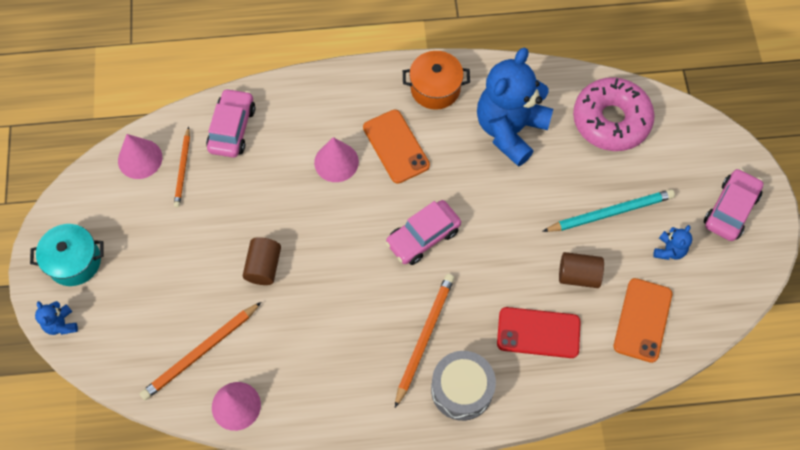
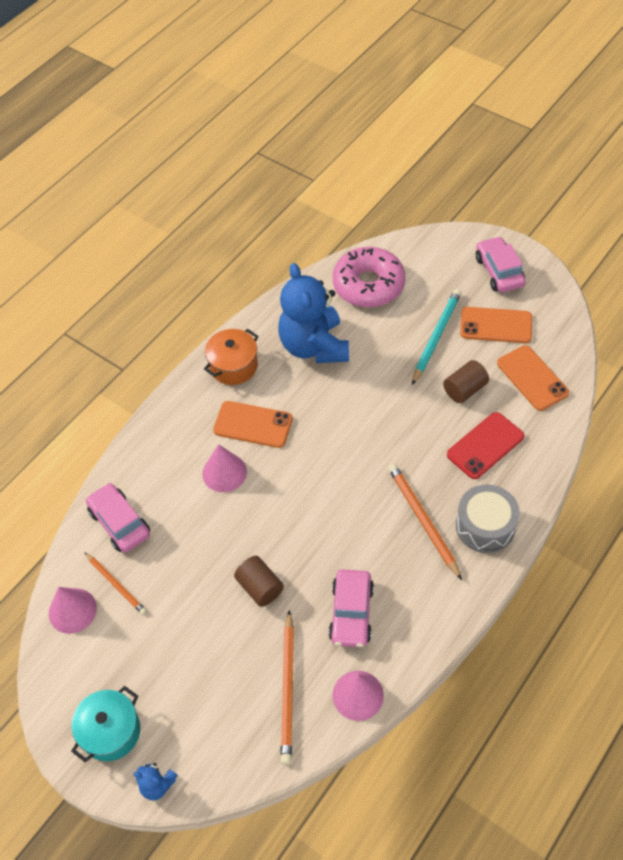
camera: 45 degrees left, 10 degrees down
(423, 236) = (342, 461): pink car -> pink car (351, 613)
(669, 250) = (496, 325): blue teddy bear -> orange phone

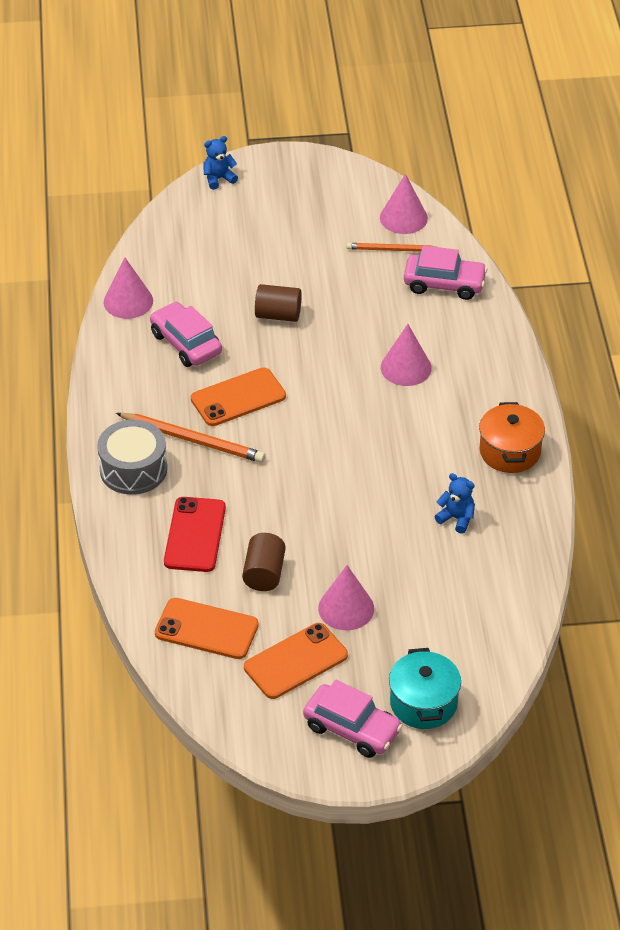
camera: 135 degrees right, 10 degrees down
(111, 731) = (285, 181): turquoise pot -> turquoise pot (423, 703)
(253, 424) = (428, 417): orange phone -> orange phone (238, 398)
(288, 689) = (185, 274): orange pencil -> none
(314, 346) = (456, 518): blue teddy bear -> blue teddy bear, size x0.41
(368, 285) = (476, 617): pink donut -> none
(436, 336) = (346, 608): turquoise pencil -> pink cone

